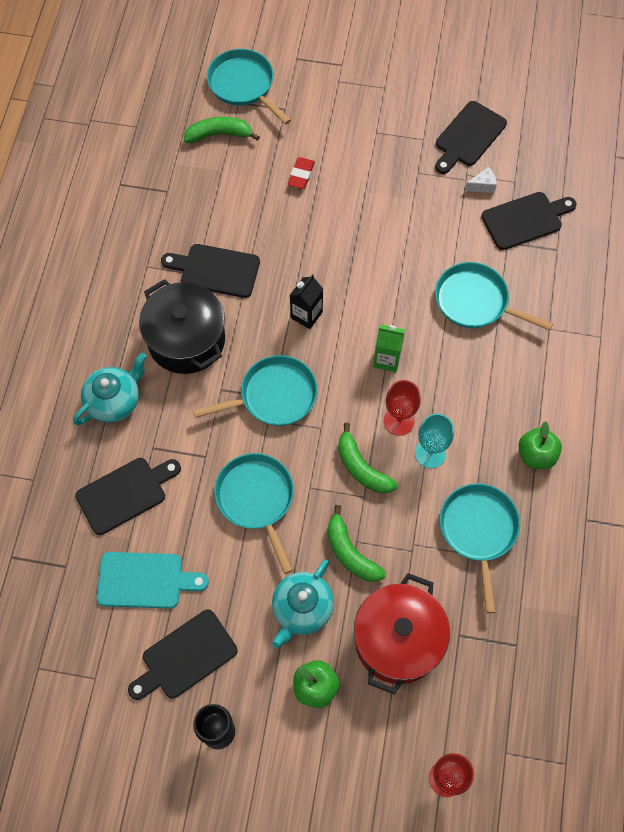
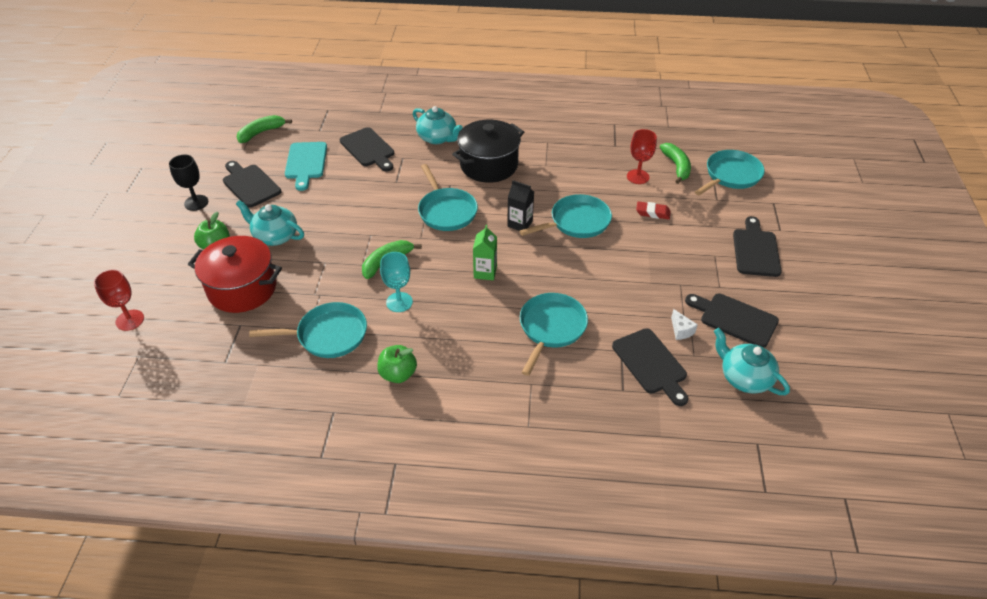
camera: 85 degrees right, 20 degrees down
(216, 270) = (551, 174): black cutting board -> black cutting board (756, 250)
(257, 499) = (362, 208): turquoise pan -> turquoise pan (576, 222)
(350, 552) = (316, 259): green banana -> green banana (261, 133)
(399, 421) = (428, 282): red goblet -> red goblet (638, 177)
(542, 147) = (744, 378): none -> turquoise teapot

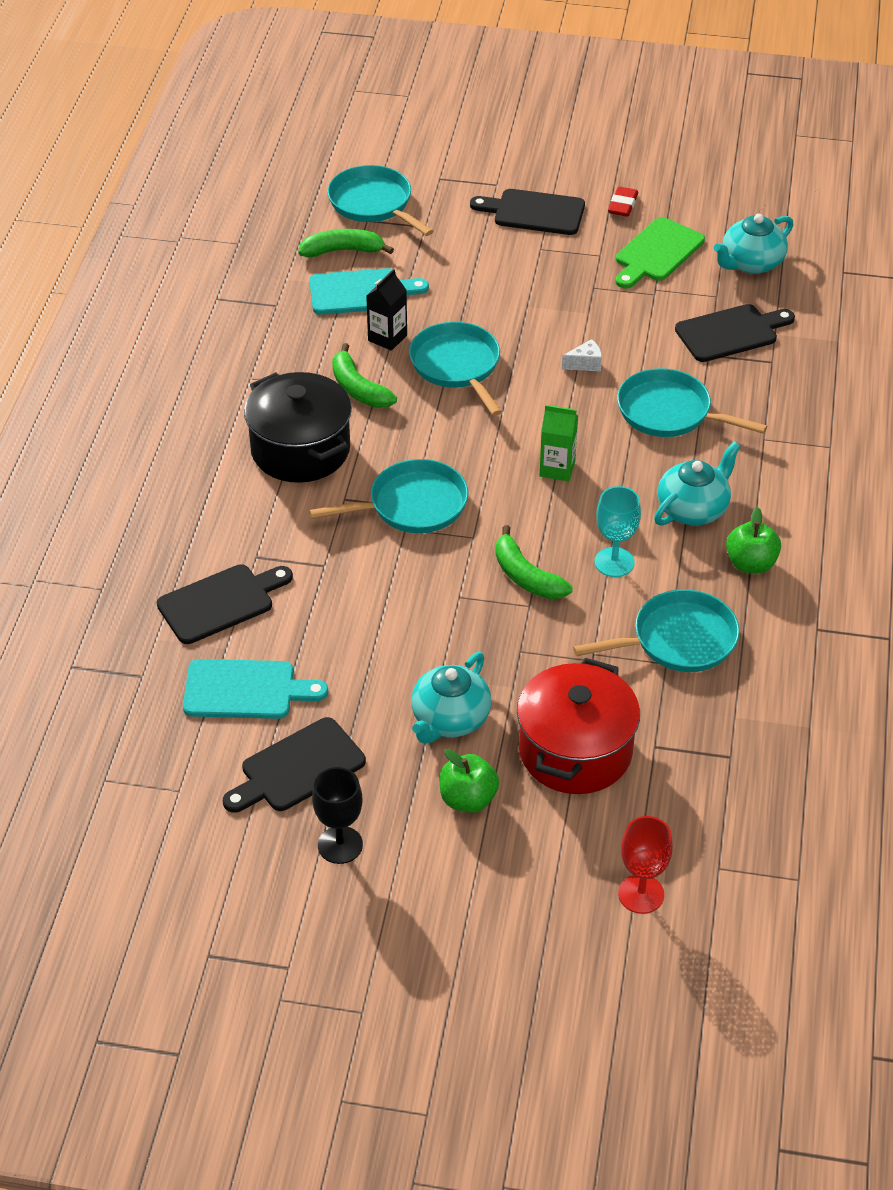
camera: 85 degrees left, 0 degrees up
(261, 133) = (129, 766): green banana -> green banana (358, 388)
(328, 335) = (678, 640): turquoise pan -> turquoise pan turned 75 degrees clockwise
(437, 138) = (208, 510): turquoise teapot -> turquoise teapot (693, 509)
(520, 224) = (454, 425): black carton -> black carton (387, 338)
(638, 177) = (360, 292): red goblet -> turquoise cutting board
(652, 213) = (446, 290): red eraser -> red eraser (622, 205)
(681, 330) = (676, 300): white cheese -> white cheese (585, 364)
(735, 319) = (657, 253): black cutting board -> green cutting board

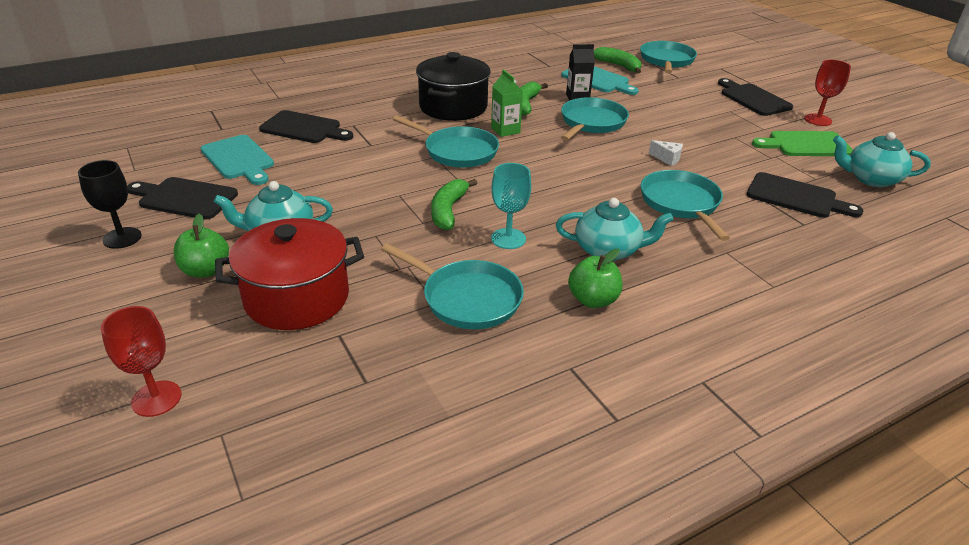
camera: 50 degrees right, 10 degrees down
(557, 469) = (561, 184): green carton -> green carton (505, 130)
(622, 205) = (818, 120): red eraser -> red goblet

